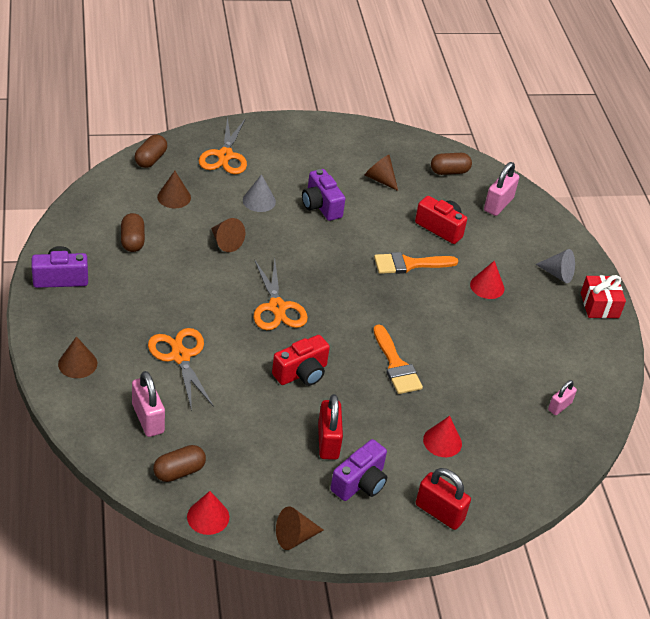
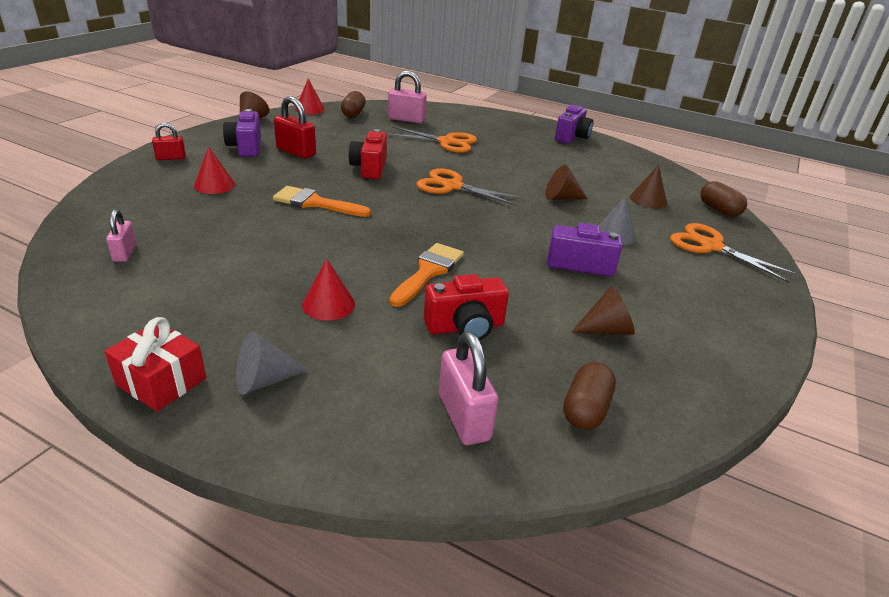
camera: 130 degrees right, 10 degrees down
(77, 363) = (480, 119): brown cone -> none
(132, 241) = (596, 167): brown capsule -> none
(439, 512) = (171, 158): red padlock -> red padlock, size x0.61

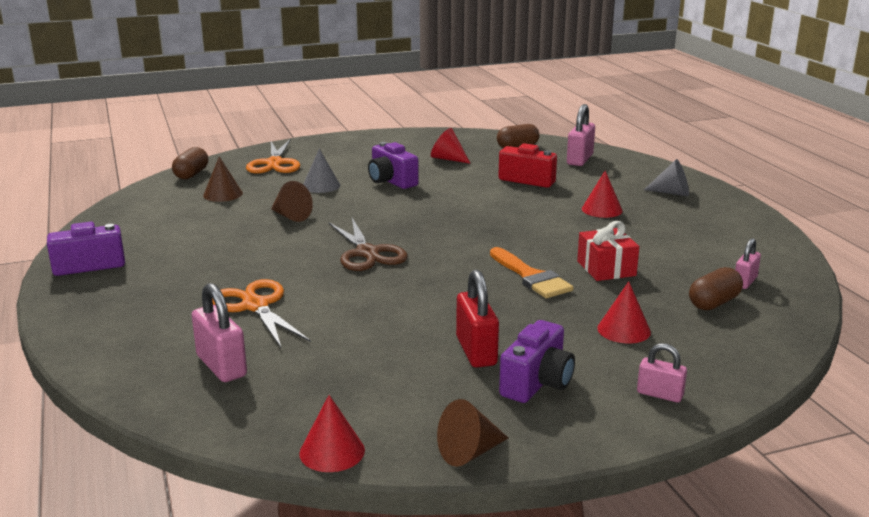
camera: 135 degrees left, 10 degrees down
(161, 381) = (731, 207): red gift -> red gift (606, 268)
(171, 158) = (660, 394): red padlock -> pink padlock
(353, 113) = (277, 410): brown capsule -> brown capsule (714, 303)
(370, 168) = (417, 298): red camera -> none
(428, 272) = (507, 206): orange brush -> none
(452, 186) = (367, 253): orange scissors -> brown scissors
(606, 329) = (448, 159): brown cone -> red cone

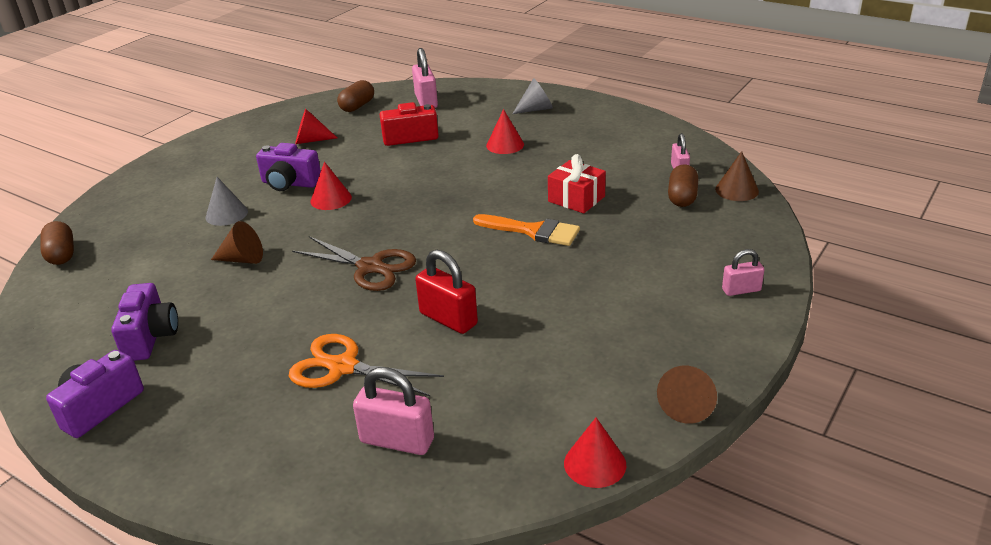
camera: 35 degrees left, 10 degrees up
(223, 194) = (133, 264): brown cone -> brown cone (737, 190)
(274, 163) = (140, 207): orange scissors -> none
(476, 351) = (580, 318): red padlock -> red padlock (448, 319)
(537, 383) = (656, 322): purple camera -> purple camera (151, 337)
(624, 330) = (654, 248): red cone -> red cone (331, 199)

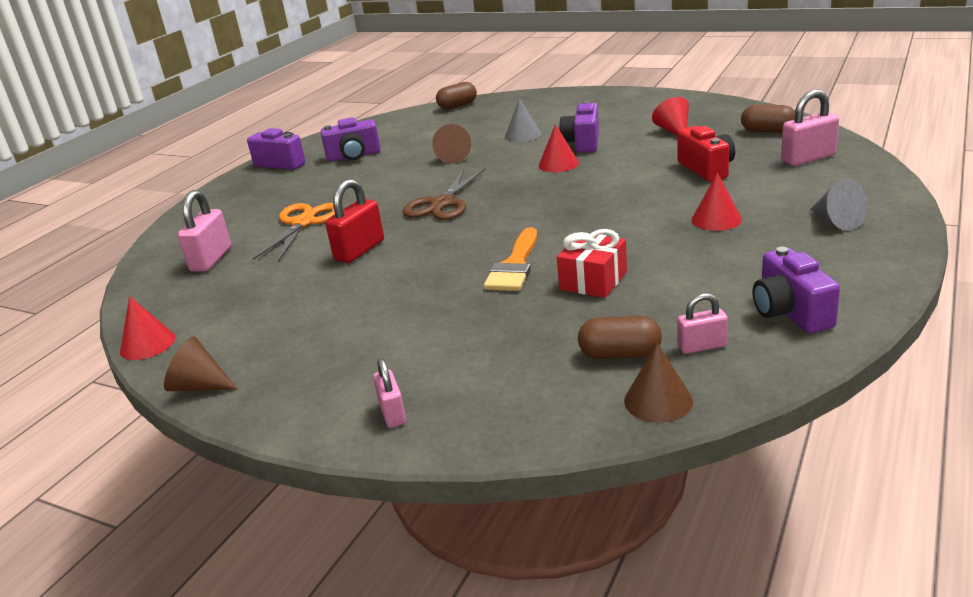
camera: 85 degrees right, 5 degrees down
(648, 140) = (790, 312): none -> purple camera

